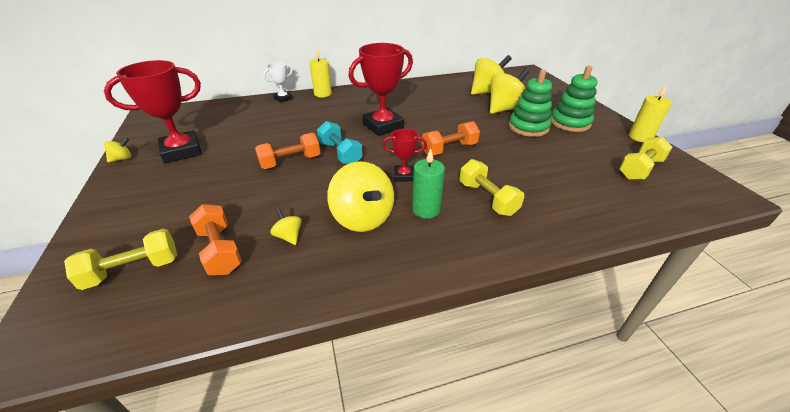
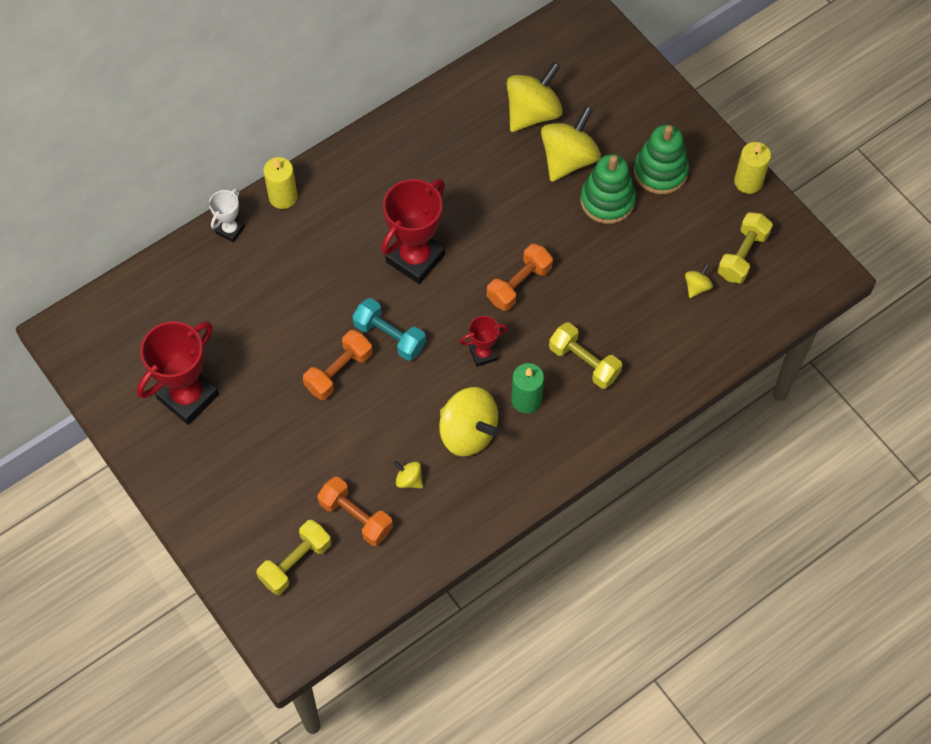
camera: 20 degrees left, 25 degrees up
(122, 159) = (126, 434): yellow spinning top -> yellow spinning top (697, 287)

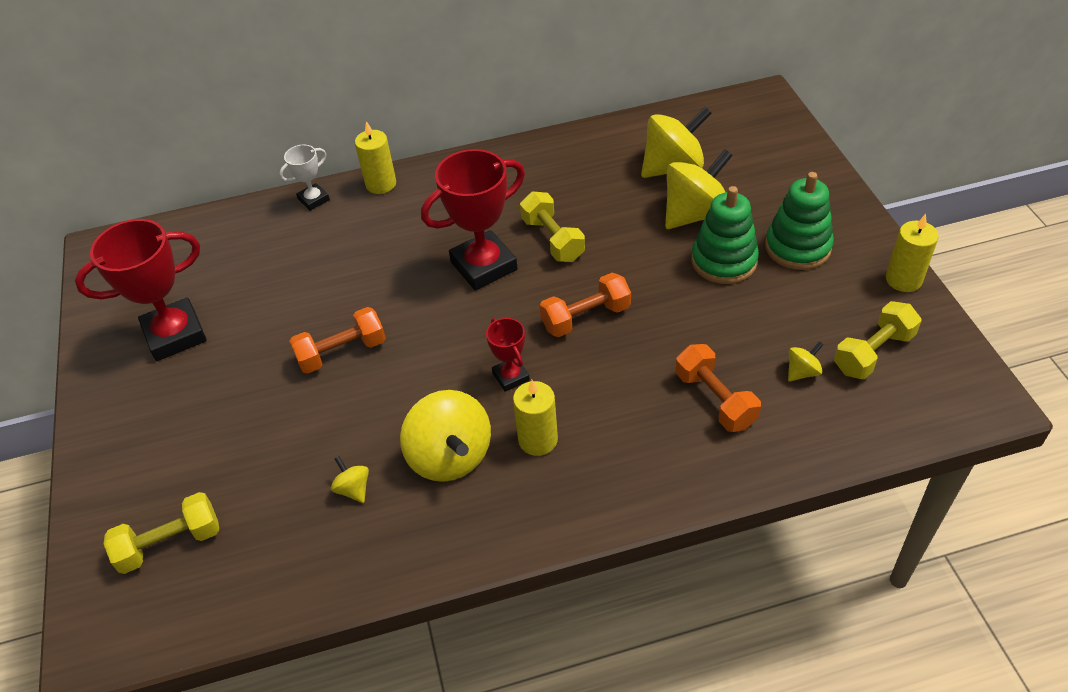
camera: 25 degrees right, 15 degrees down
(356, 517) = (269, 512): orange dumbbell -> orange dumbbell (715, 399)
(389, 336) = (416, 332): turquoise dumbbell -> none
(483, 354) = (511, 377): red trophy -> red trophy turned 60 degrees clockwise
(526, 400) = (538, 440): green candle -> yellow candle
(584, 362) = (627, 418): yellow dumbbell -> yellow dumbbell (553, 239)

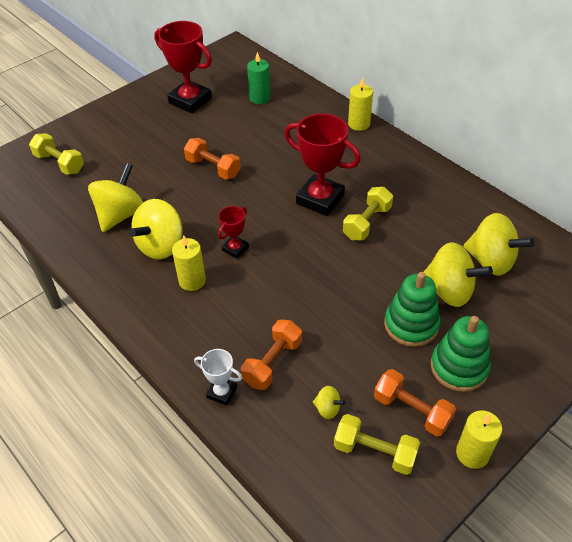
camera: 60 degrees right, 0 degrees up
(243, 258) = (259, 98): none -> green candle
(314, 199) = (324, 103): white trophy -> white trophy (222, 392)
(353, 489) = (120, 215): yellow spinning top -> yellow spinning top, size x2.21
(586, 317) = (306, 266): orange dumbbell -> orange dumbbell (412, 410)

